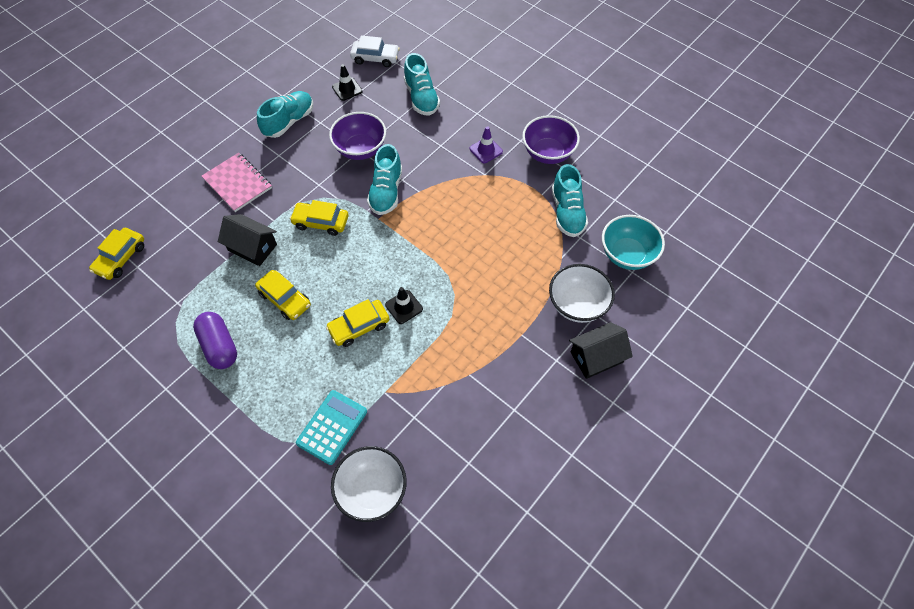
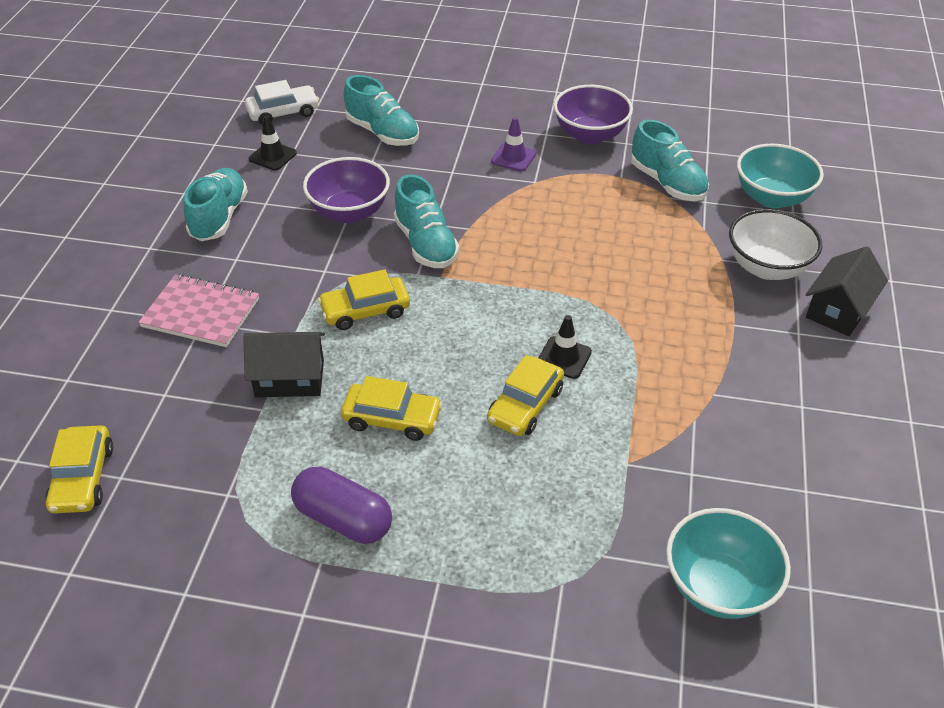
camera: 30 degrees left, 15 degrees down
(332, 427) = (595, 539): turquoise calculator -> none
(372, 490) = (718, 586): white bowl -> turquoise bowl

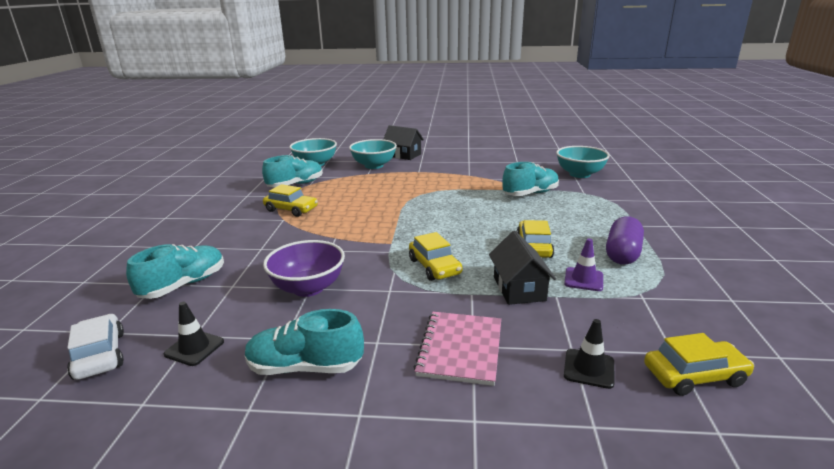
camera: 95 degrees left, 20 degrees down
(425, 244) = (354, 251): turquoise shoe -> turquoise shoe (530, 194)
(513, 157) = (250, 227): purple traffic cone -> purple traffic cone (583, 279)
(525, 405) = (499, 212): yellow car -> yellow car (291, 209)
(564, 358) = (457, 204): black traffic cone -> black traffic cone (589, 368)
(590, 135) = (232, 205): purple bowl -> none
(767, 267) = (374, 165): white bowl -> turquoise bowl

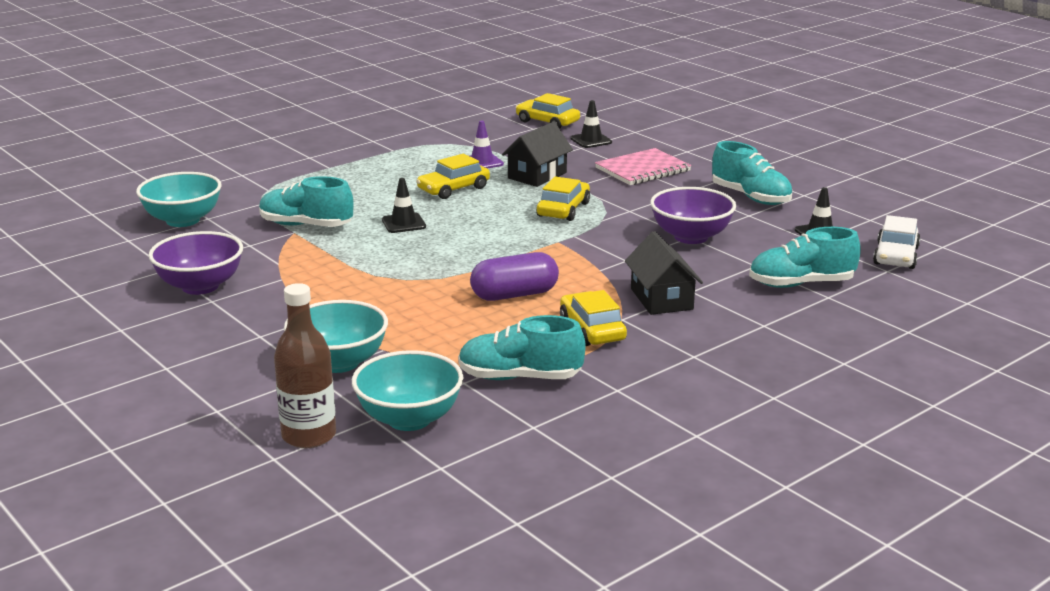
camera: 135 degrees left, 0 degrees up
(339, 152) = (309, 436): none -> brown bottle
(403, 155) = (243, 365): black house -> black house (661, 299)
(487, 162) = (200, 286): none -> purple bowl
(494, 214) = (403, 223): none -> black traffic cone
(622, 254) = (408, 160): purple capsule -> purple capsule (514, 295)

